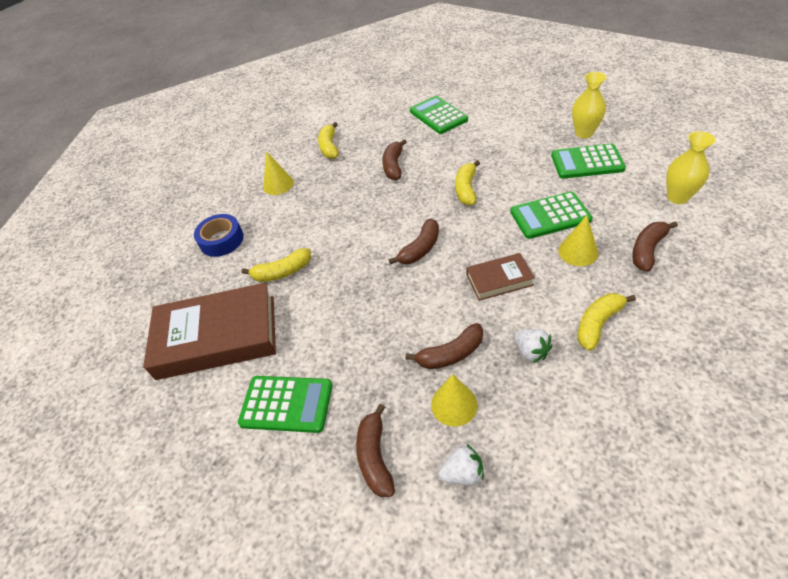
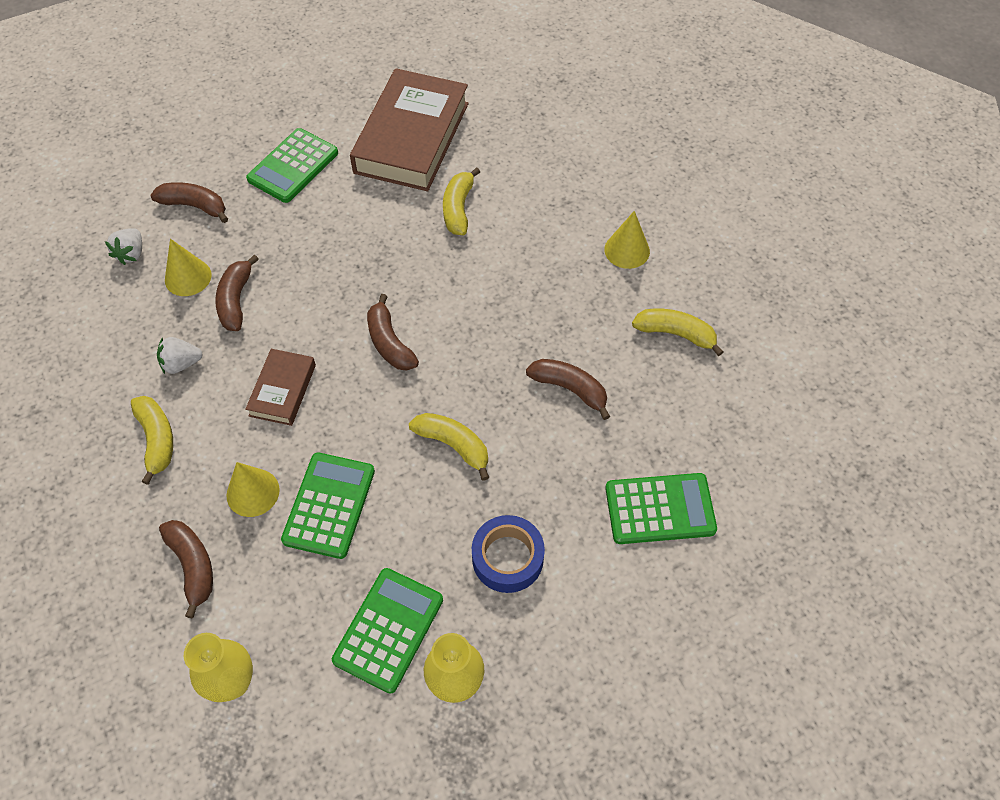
camera: 110 degrees right, 10 degrees up
(221, 240) = (557, 171): blue tape -> blue tape (507, 558)

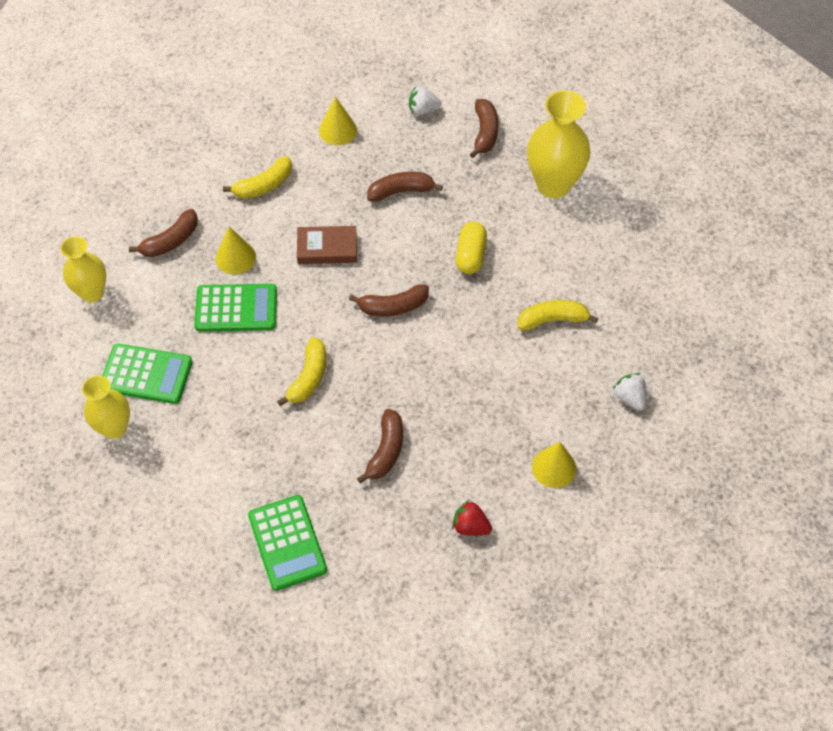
camera: 75 degrees right, 0 degrees up
(181, 364) = (332, 177): white strawberry -> white strawberry (629, 398)
(188, 277) = (413, 153): yellow cone -> yellow cone (338, 130)
(293, 166) = (553, 184): green calculator -> yellow vase
(351, 257) = (470, 255): none -> yellow capsule
(389, 342) = (393, 306): brown banana -> brown banana turned 150 degrees counterclockwise
(412, 138) = (622, 262): brown book -> none
(507, 558) = (219, 439): blue tape -> none
(676, 334) = (470, 526): yellow banana -> red strawberry

